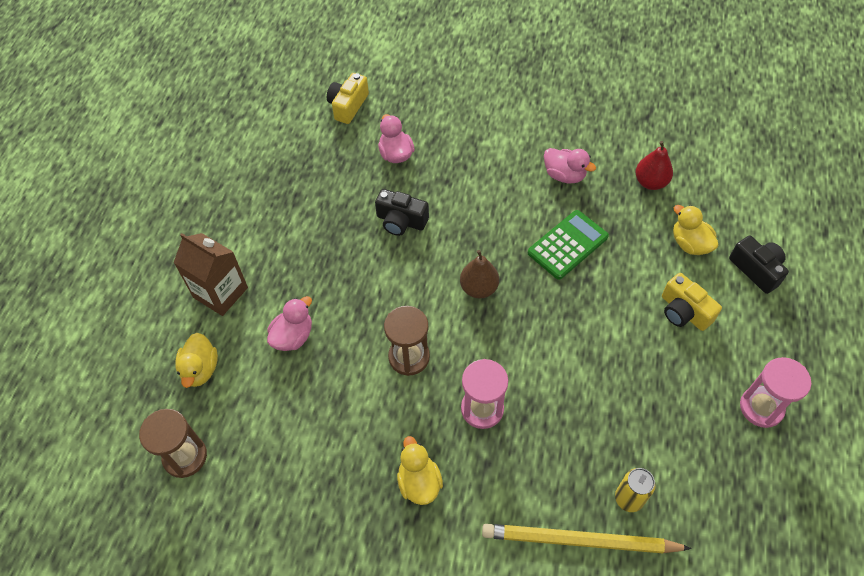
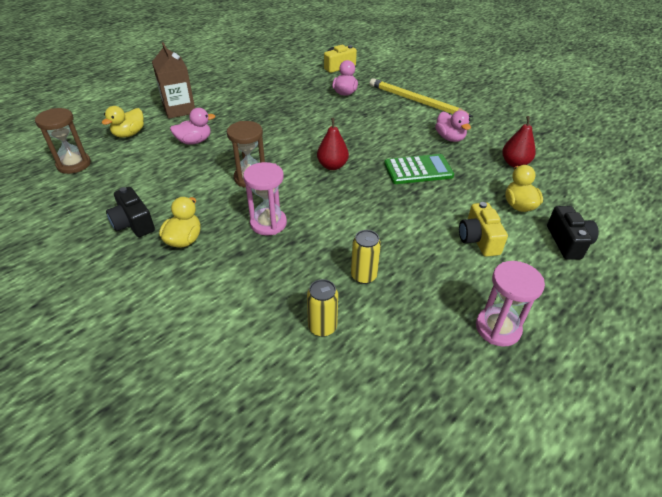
camera: 30 degrees right, 15 degrees down
(401, 221) = (316, 119): black camera -> black camera (133, 223)
(479, 288) = (332, 166): brown pear -> red pear
(579, 541) = (256, 332): yellow pencil -> yellow pencil (416, 101)
(619, 419) = (363, 276): none -> yellow can

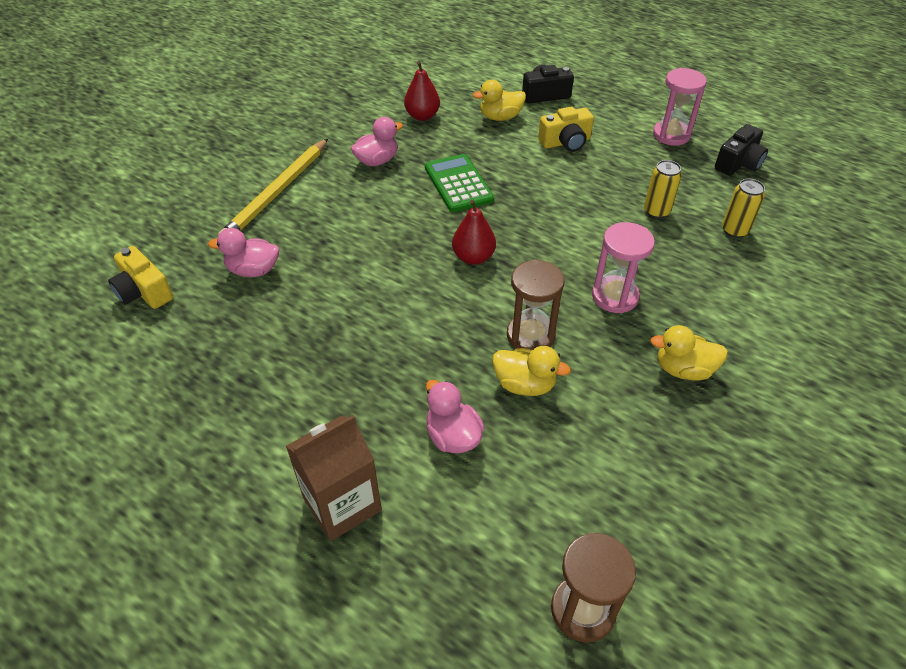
camera: 100 degrees left, 5 degrees up
(129, 134) = (454, 558): yellow duck -> yellow duck (524, 384)
(133, 223) = (683, 439): black camera -> black camera (738, 163)

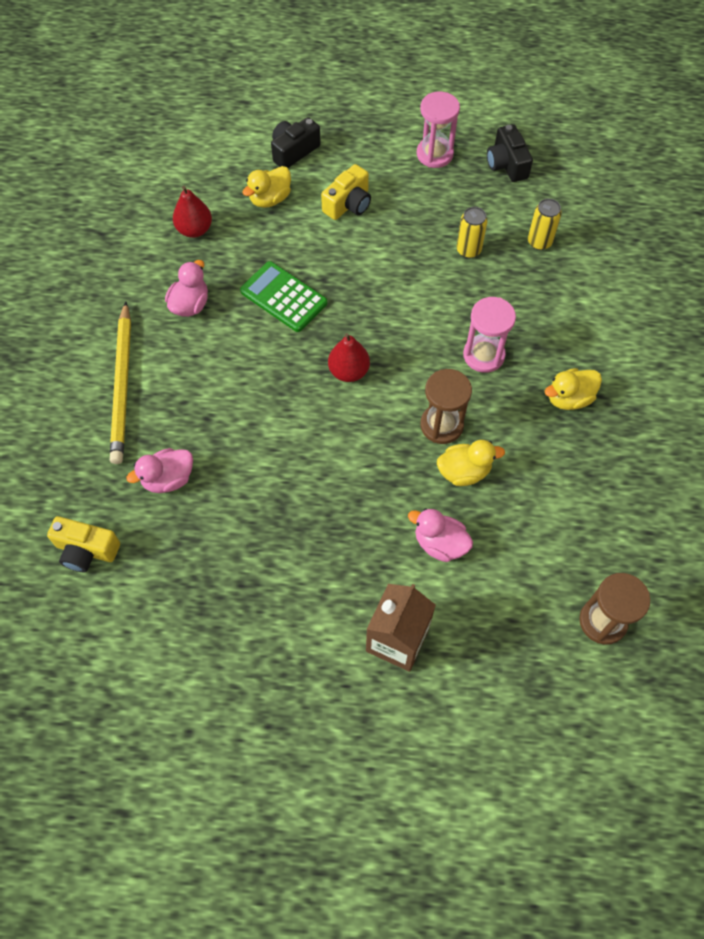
camera: 30 degrees left, 15 degrees up
(738, 163) = (507, 164): black camera -> black camera turned 150 degrees clockwise

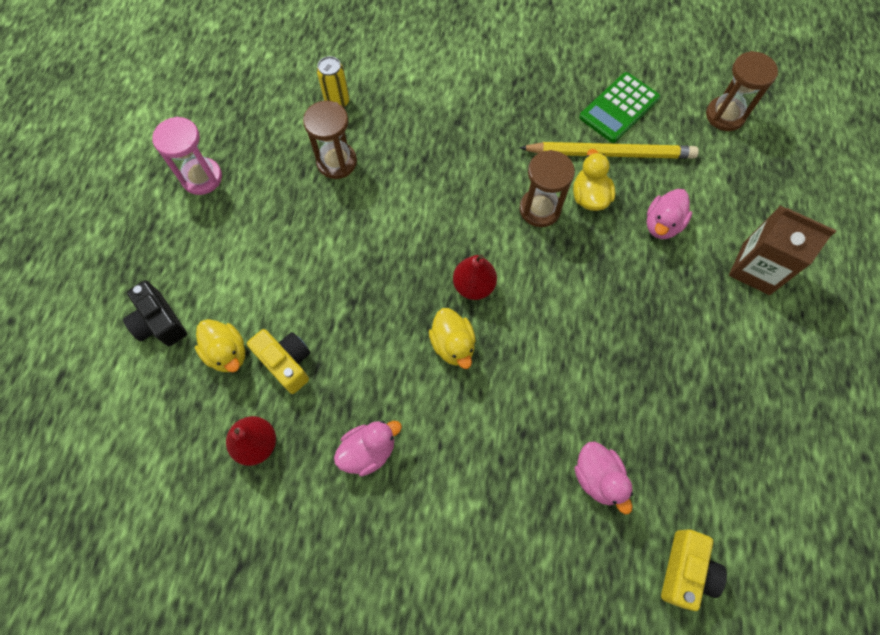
camera: 85 degrees left, 5 degrees up
(123, 385) = (475, 532): yellow pencil -> yellow pencil (610, 153)
(190, 305) = (368, 450): pink duck -> pink duck turned 120 degrees clockwise
(283, 297) = (372, 345): green calculator -> green calculator (619, 108)
(348, 204) = (253, 269): yellow camera -> yellow camera (286, 362)
(468, 250) = (337, 162): yellow can -> brown hourglass
(483, 355) = (464, 165): pink hourglass -> none
(507, 164) = (232, 115): black camera -> none
(569, 398) = (515, 105): yellow duck -> yellow duck (453, 345)

